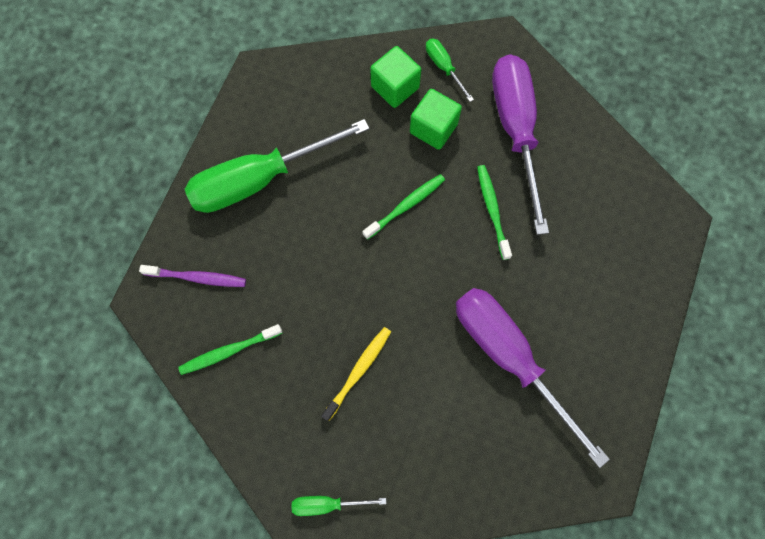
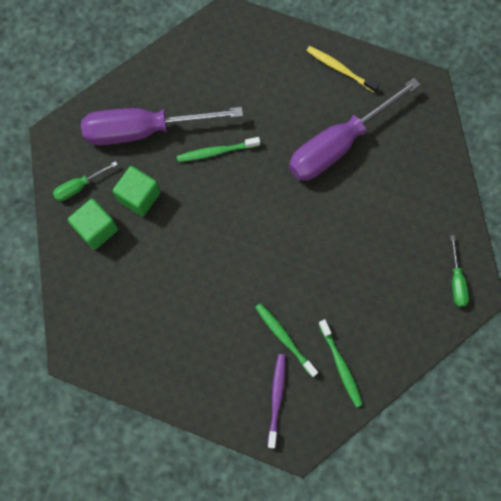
camera: 90 degrees left, 0 degrees up
(260, 179) = (184, 347): green screwdriver -> none
(358, 371) = (353, 258): yellow toothbrush -> yellow toothbrush (339, 69)
(406, 206) = (211, 220): green toothbrush -> green toothbrush (284, 338)

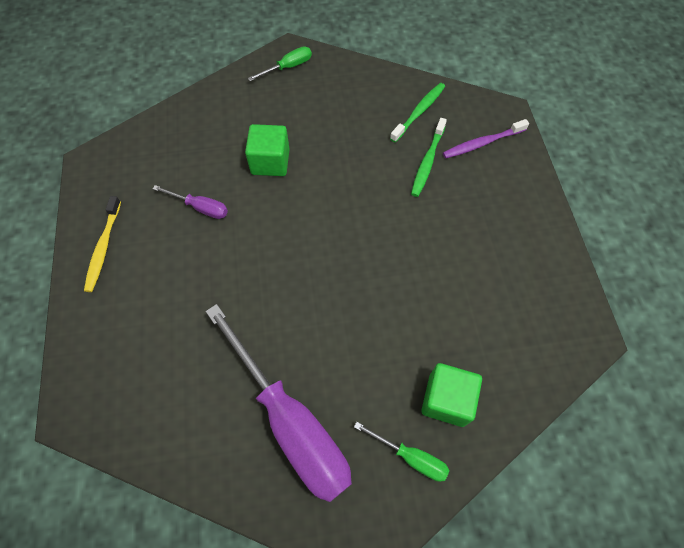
camera: 120 degrees left, 10 degrees down
(139, 197) = (378, 374): green cube -> green cube (270, 162)
(216, 152) = (273, 321): green toothbrush -> none
(338, 144) = (200, 207): purple screwdriver -> purple screwdriver, size x0.43

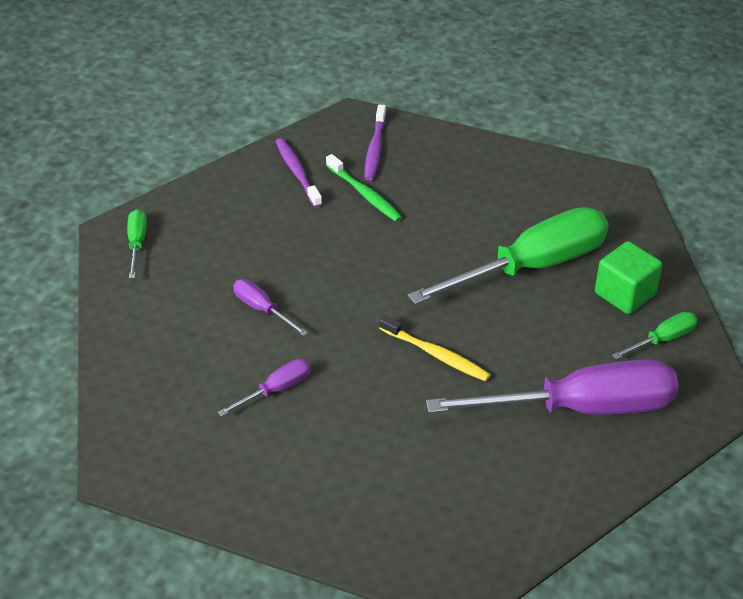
camera: 60 degrees left, 20 degrees down
(103, 248) = (262, 495): yellow toothbrush -> yellow toothbrush (436, 355)
(270, 162) = (262, 309): green cube -> purple screwdriver
(419, 112) = (297, 172): green toothbrush -> purple toothbrush
(429, 310) = (531, 266): none -> green screwdriver

